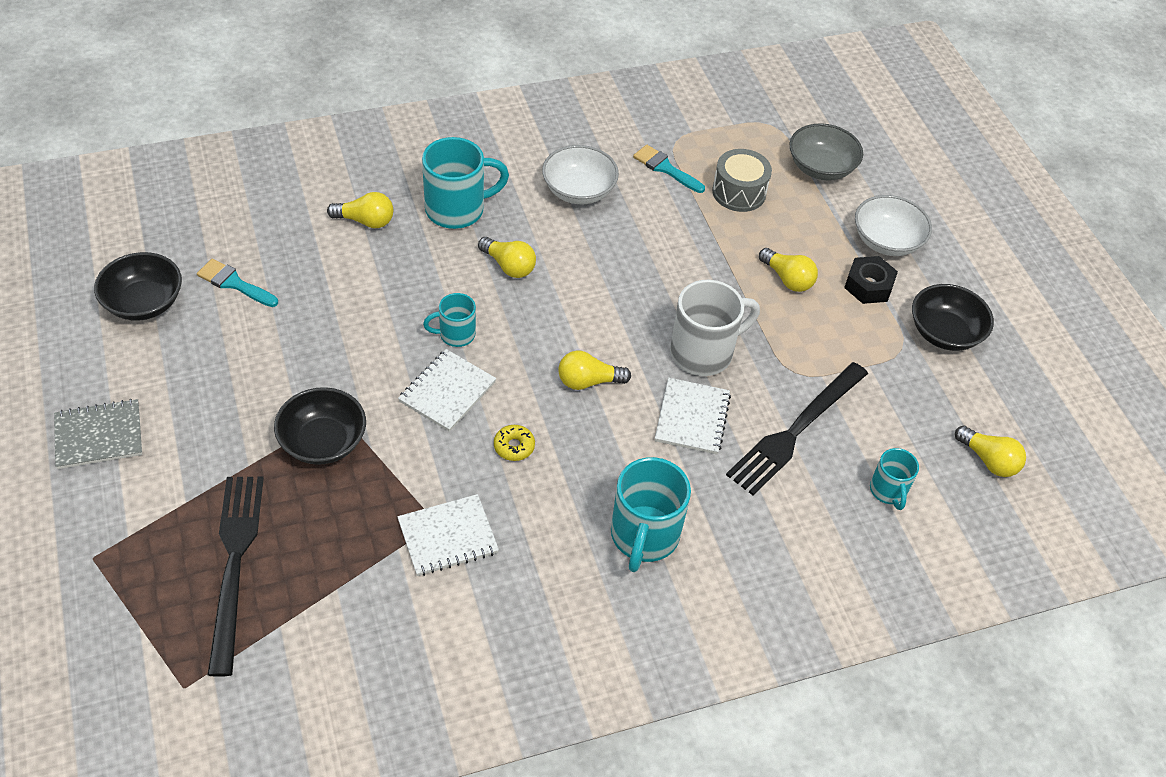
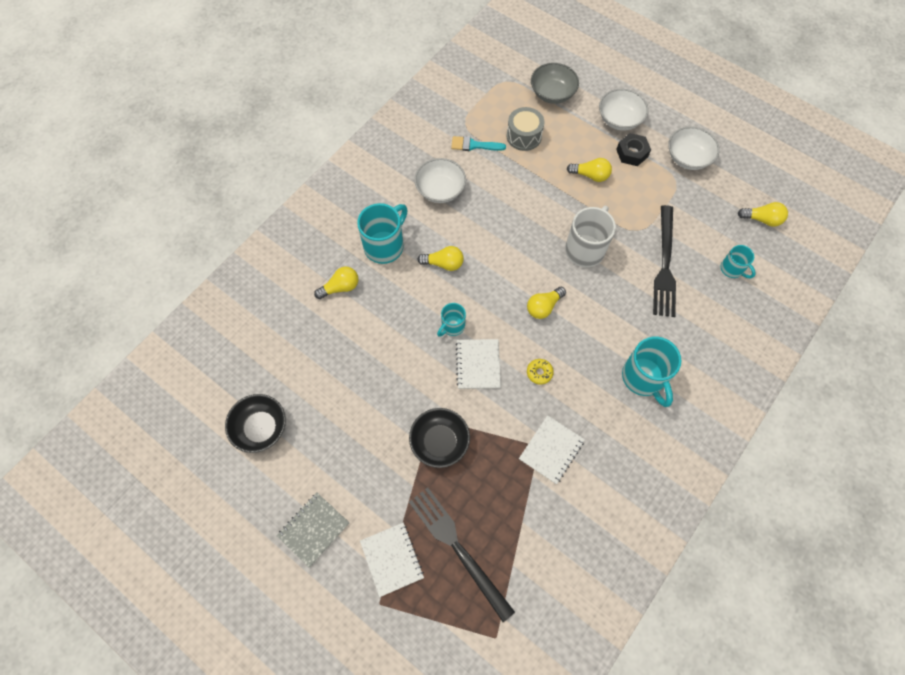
camera: 30 degrees left, 15 degrees up
(234, 283) = (302, 379): turquoise brush -> none
(692, 417) = (611, 292): white notebook -> white notebook (392, 559)
(944, 333) = (688, 158): black bowl -> white bowl

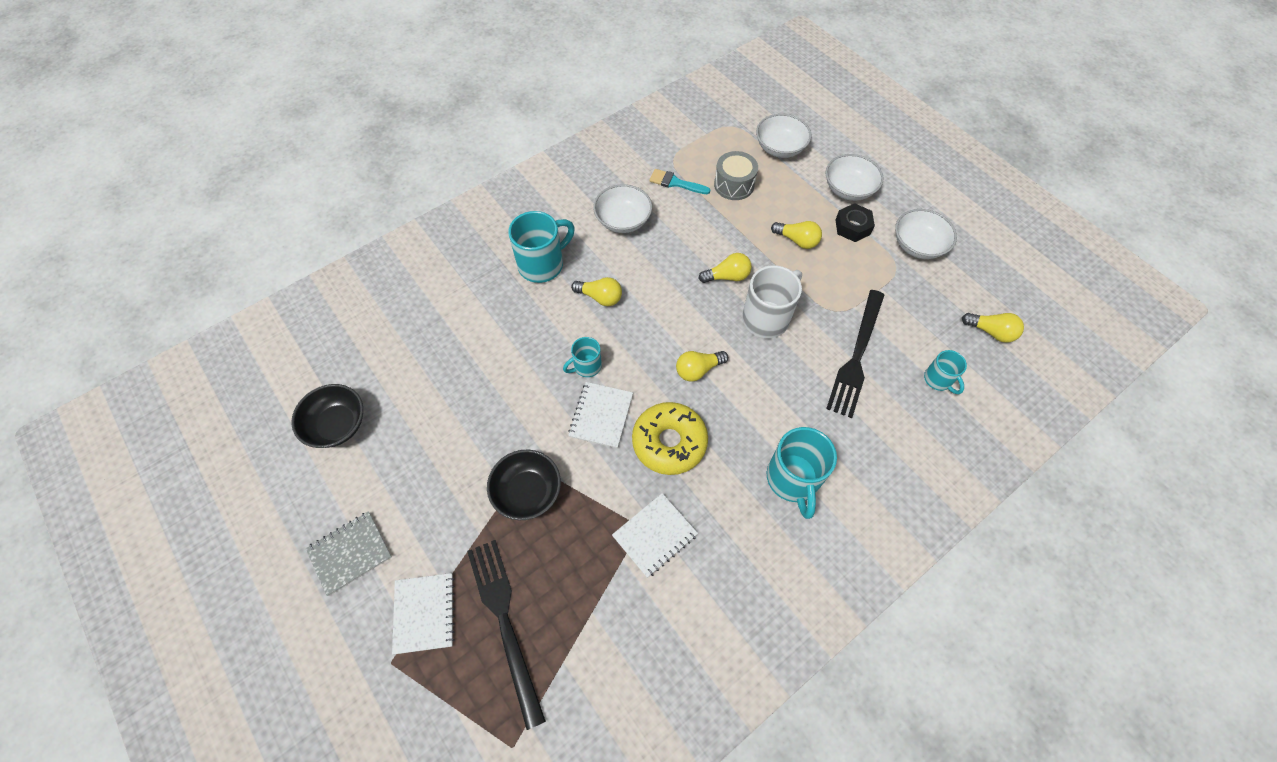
camera: 15 degrees right, 5 degrees down
(340, 287) = (479, 297): yellow light bulb -> yellow light bulb (727, 276)
(539, 373) = (669, 442): yellow donut -> yellow donut, size x2.33
(552, 93) = (780, 148): grey bowl -> white bowl

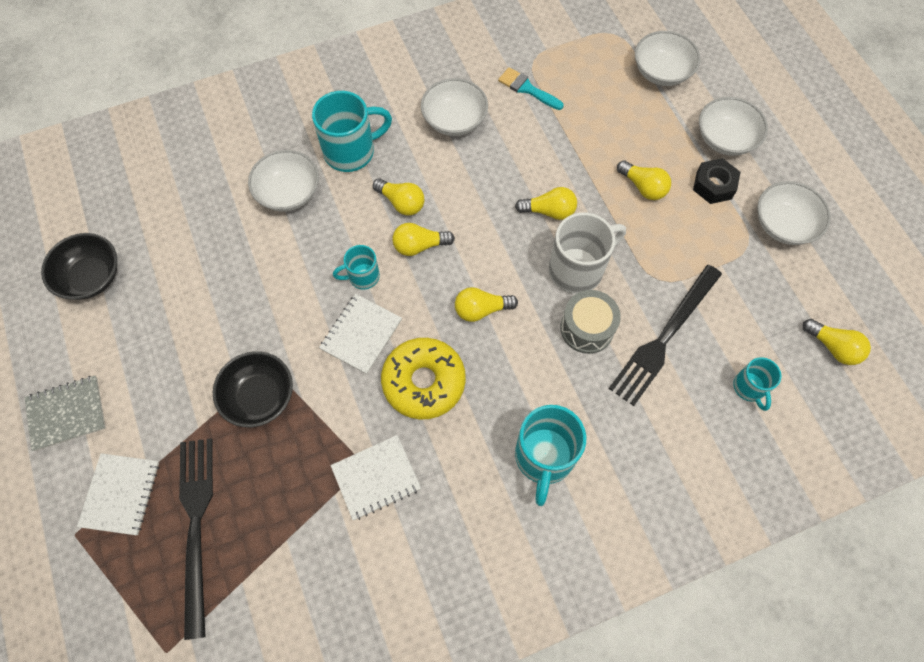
camera: 15 degrees right, 5 degrees up
(498, 311) = (288, 193): none -> white bowl
(627, 329) = (419, 246): none -> yellow light bulb
(734, 185) = (593, 105): grey drum -> grey drum (587, 328)

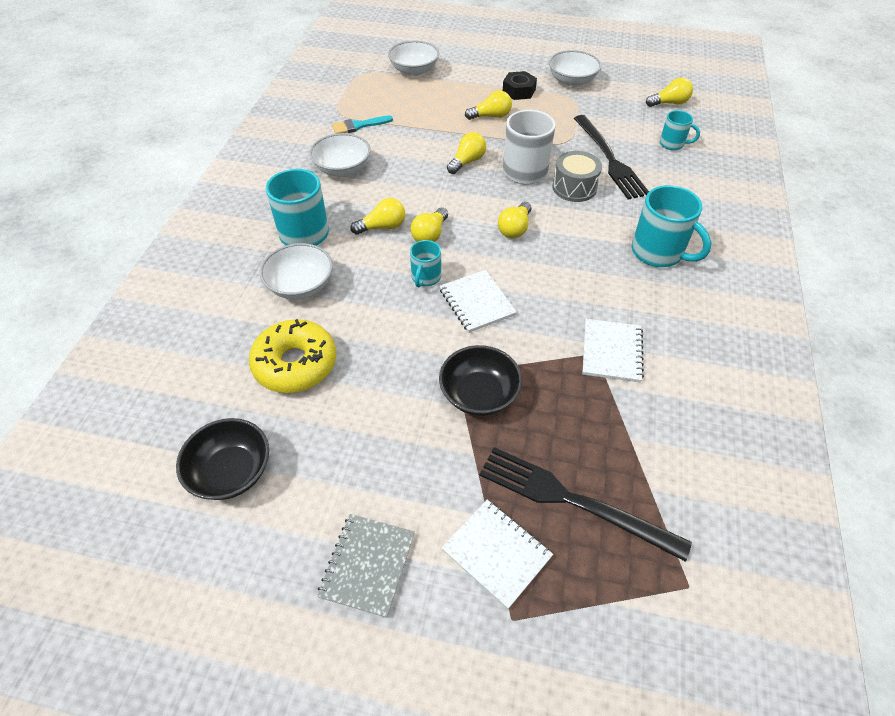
camera: 55 degrees left, 15 degrees down
(424, 382) = (549, 286): yellow donut -> yellow donut (295, 364)
(725, 139) = (490, 72): white bowl -> none

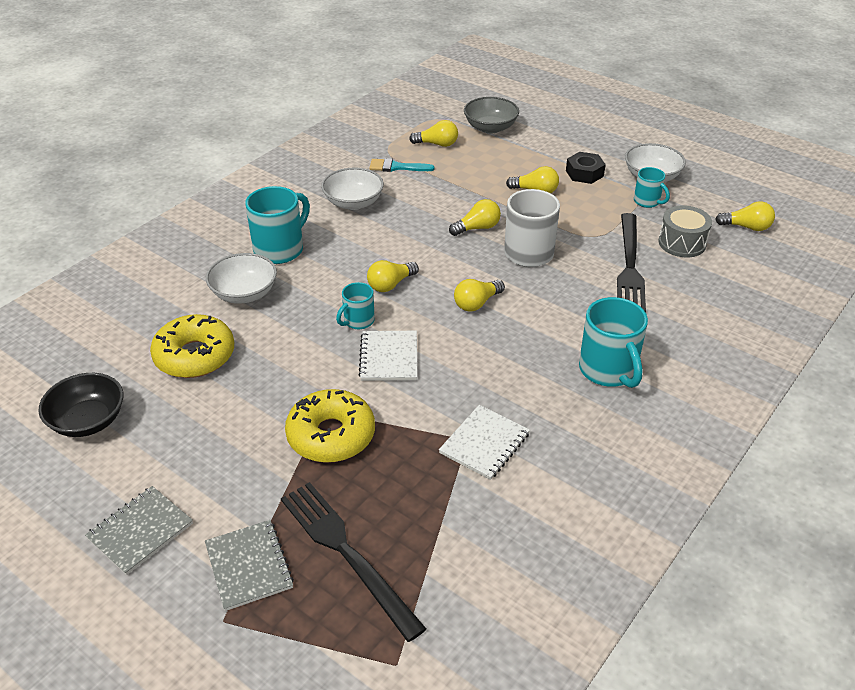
camera: 25 degrees right, 10 degrees down
(382, 227) = (352, 265): yellow light bulb -> yellow light bulb (437, 144)
(414, 71) = (490, 127): white bowl -> grey bowl
(479, 394) = (331, 435): black bowl -> yellow donut
(497, 553) = (249, 566): white notebook -> grey notebook
(574, 187) = (569, 282): grey drum -> grey drum (682, 243)
(672, 144) = (715, 270): turquoise mug -> turquoise mug (647, 202)

